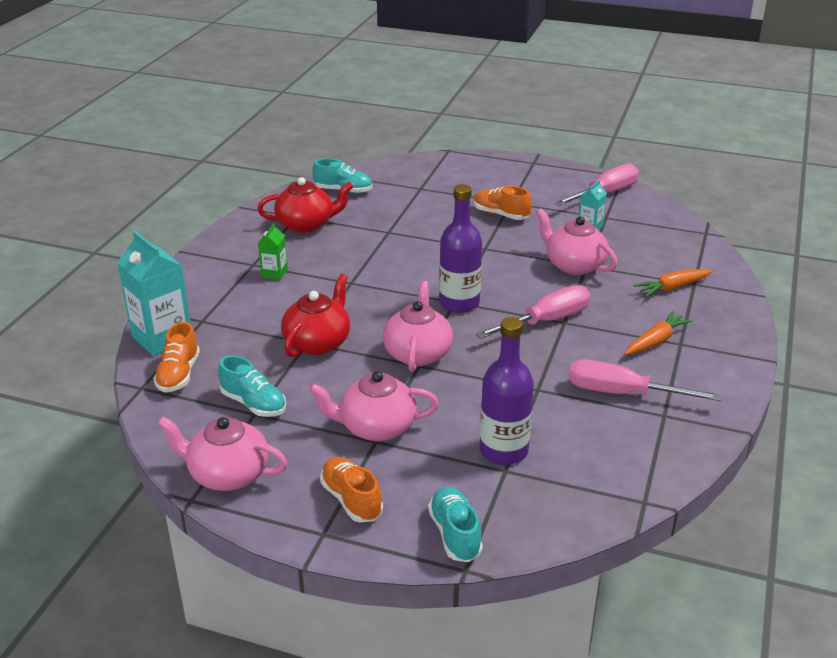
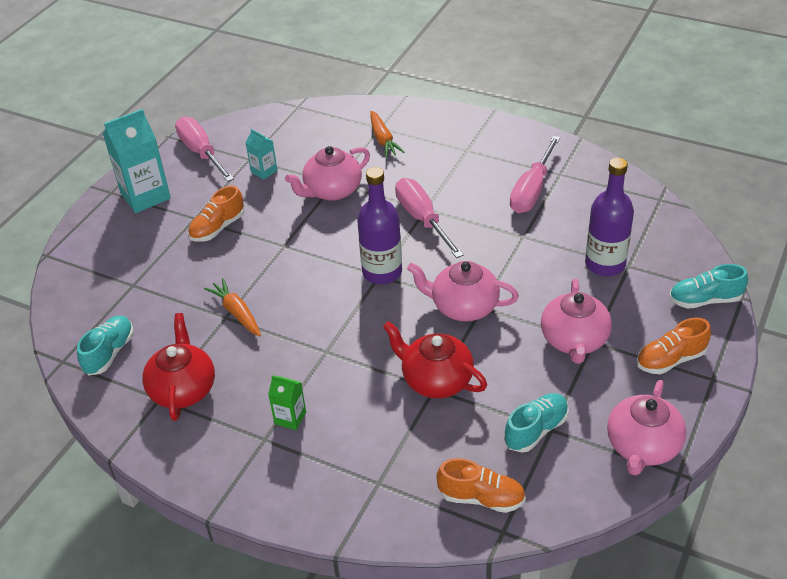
camera: 80 degrees left, 10 degrees up
(162, 338) = (408, 520): turquoise carton -> turquoise carton (145, 196)
(655, 341) = (462, 162): orange carrot -> orange carrot (237, 313)

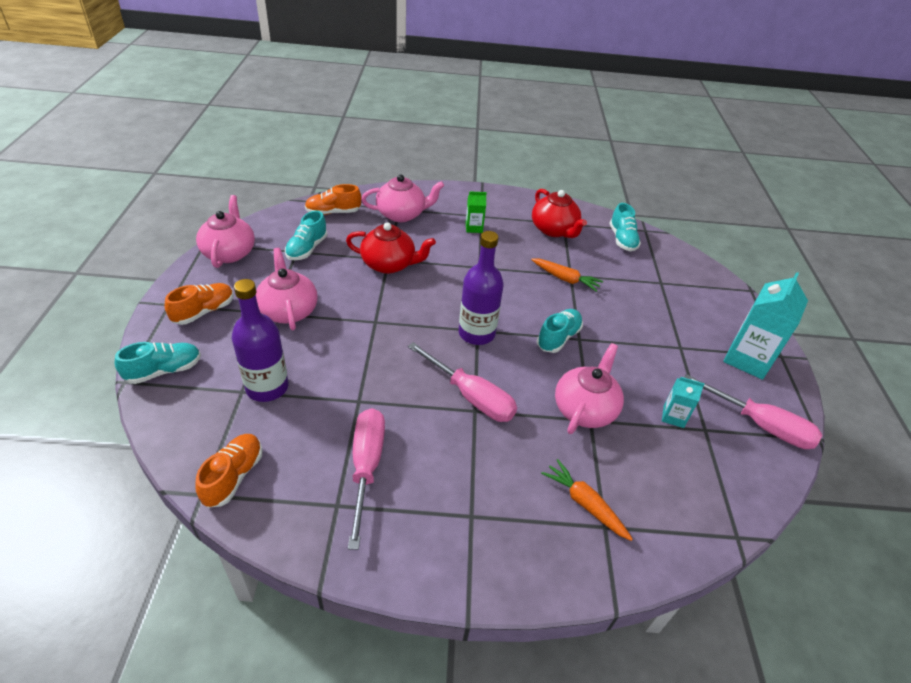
camera: 150 degrees right, 0 degrees up
(217, 228) = (650, 342): orange shoe -> orange shoe (233, 476)
(303, 251) = (558, 338): none -> turquoise shoe
(463, 306) = (391, 319): pink teapot -> pink teapot (402, 214)

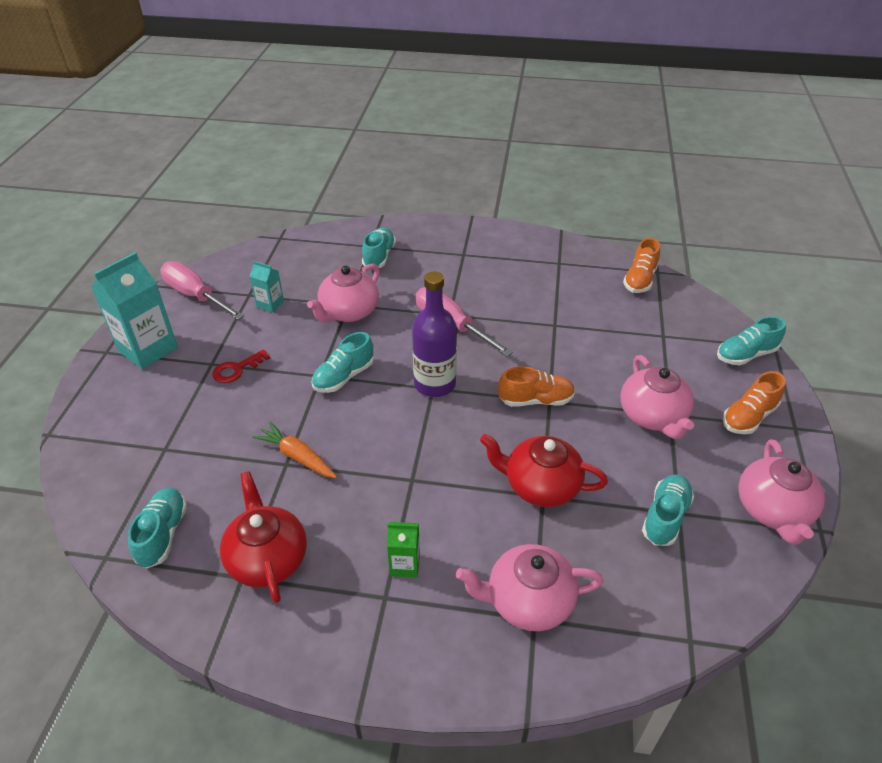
camera: 170 degrees left, 0 degrees up
(267, 387) = (641, 338): purple bottle -> none
(333, 212) = (649, 607): orange shoe -> orange shoe (536, 400)
(366, 467) = (541, 281): pink screwdriver -> none
(585, 504) = (379, 256): orange carrot -> turquoise shoe
(654, 342) = (237, 369): none -> red key

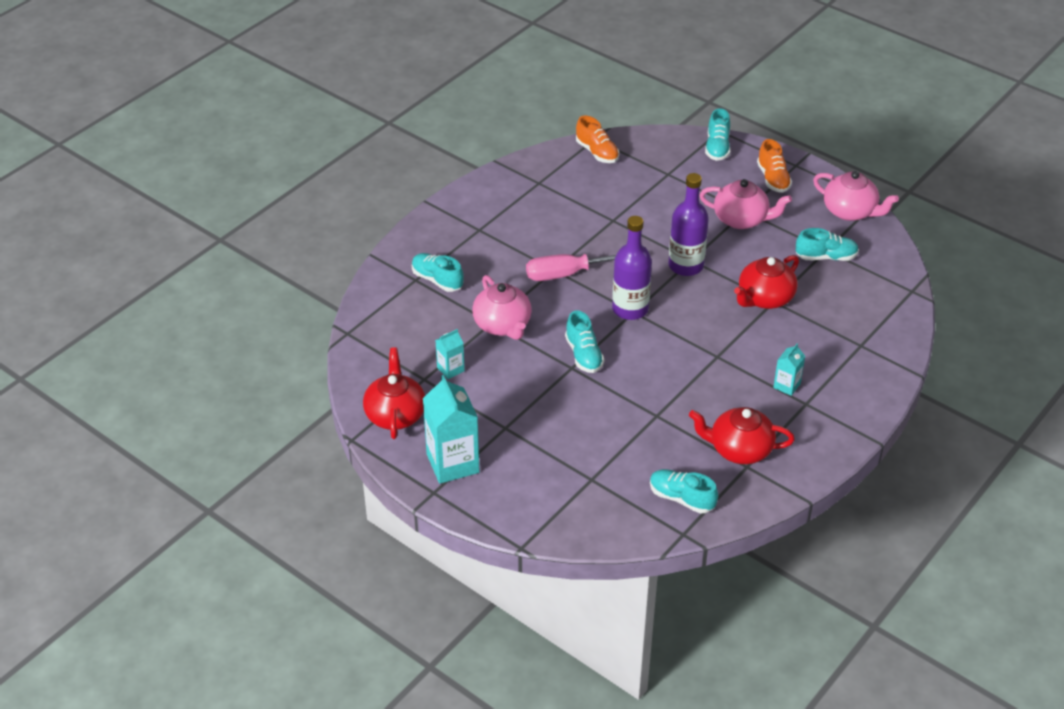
camera: 60 degrees left, 0 degrees up
(195, 296) = (395, 414): pink screwdriver -> red teapot
(237, 369) = (525, 414): red key -> none
(297, 457) = (653, 407): orange carrot -> none
(404, 564) = (786, 385): green carton -> turquoise carton
(528, 601) = (847, 342): pink teapot -> none
(536, 400) = (686, 266): orange shoe -> purple bottle
(665, 517) = (826, 257): turquoise shoe -> turquoise shoe turned 120 degrees clockwise

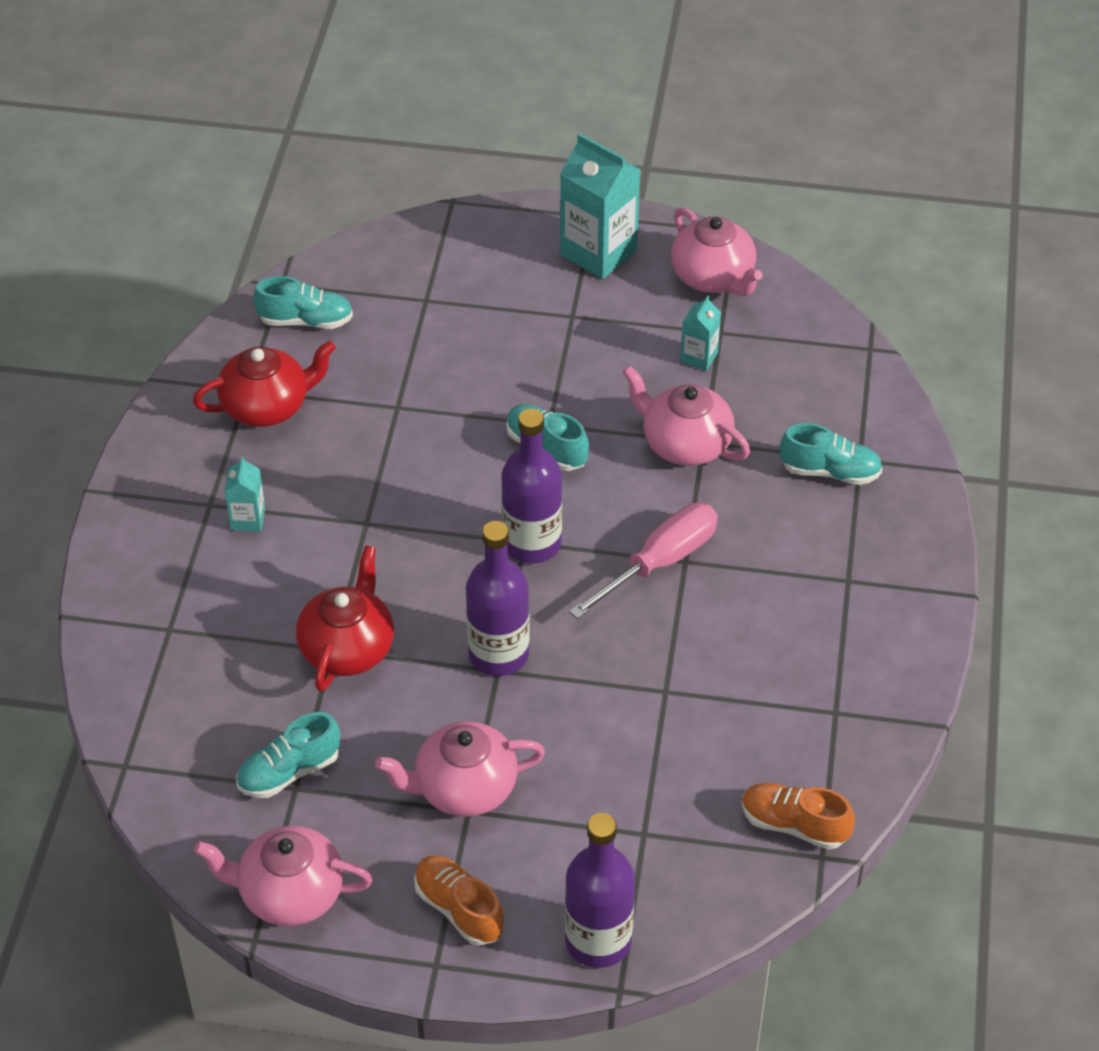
camera: 150 degrees right, 5 degrees up
(395, 414) = (713, 277): red teapot -> pink teapot
(717, 147) = (598, 941): turquoise shoe -> purple bottle

